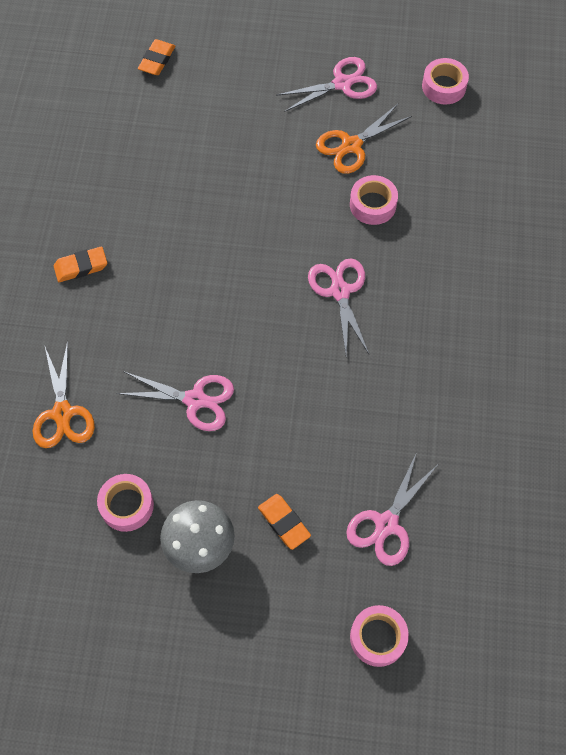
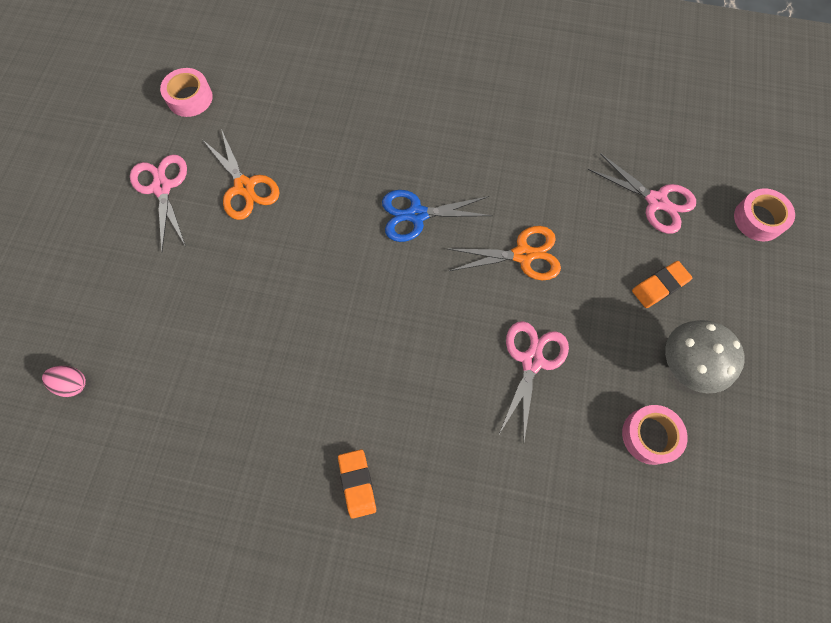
camera: 85 degrees left, 5 degrees up
(62, 413) = (545, 506): orange scissors -> orange scissors (523, 255)
(157, 60) = (72, 384): orange eraser -> pink egg
(340, 291) = (417, 215): pink scissors -> blue scissors
(373, 205) = (320, 175): pink tape -> none

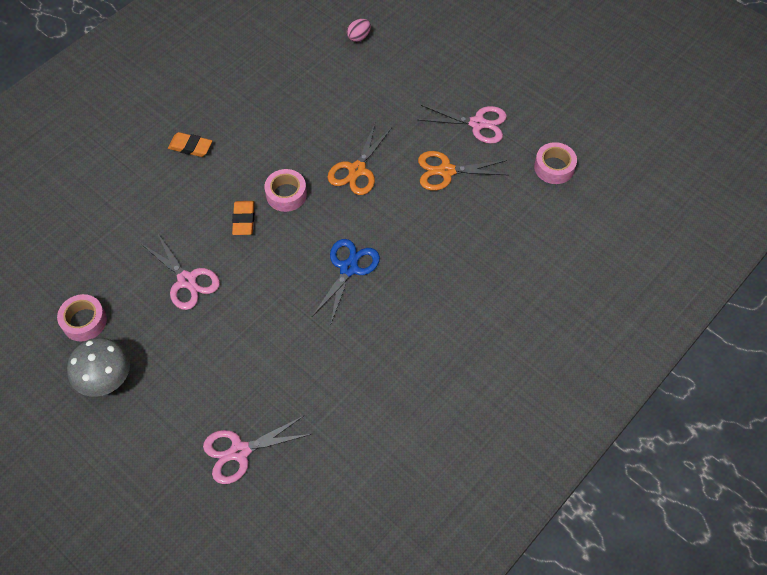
camera: 120 degrees right, 10 degrees down
(523, 255) = (266, 321): orange scissors -> orange scissors (357, 170)
(659, 286) = (172, 402): orange eraser -> orange eraser (243, 220)
(758, 219) = (165, 525): pink tape -> pink tape (286, 194)

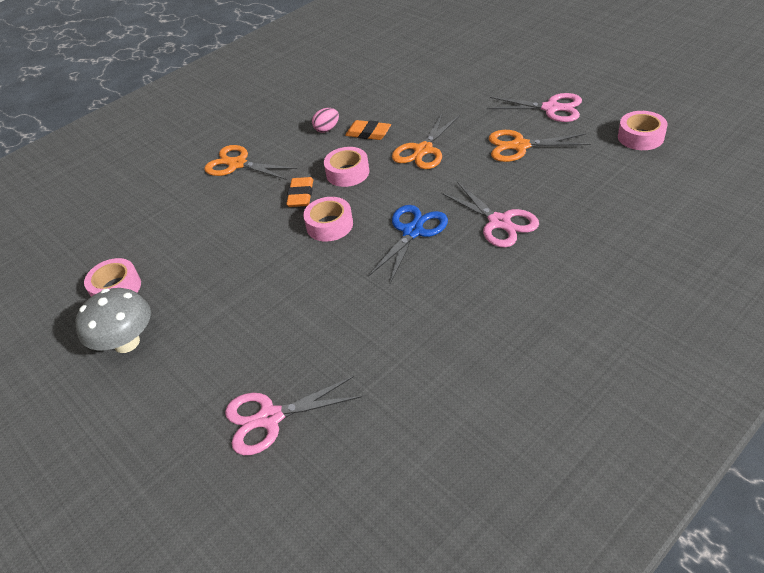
camera: 10 degrees right, 15 degrees down
(177, 176) = (237, 164): none -> orange scissors
(187, 280) = (233, 249): pink scissors -> pink scissors (499, 222)
(190, 147) = (254, 142): orange eraser -> orange eraser (368, 133)
(273, 257) = (329, 225): none -> pink tape
(359, 37) = (426, 56): pink egg -> pink egg (327, 129)

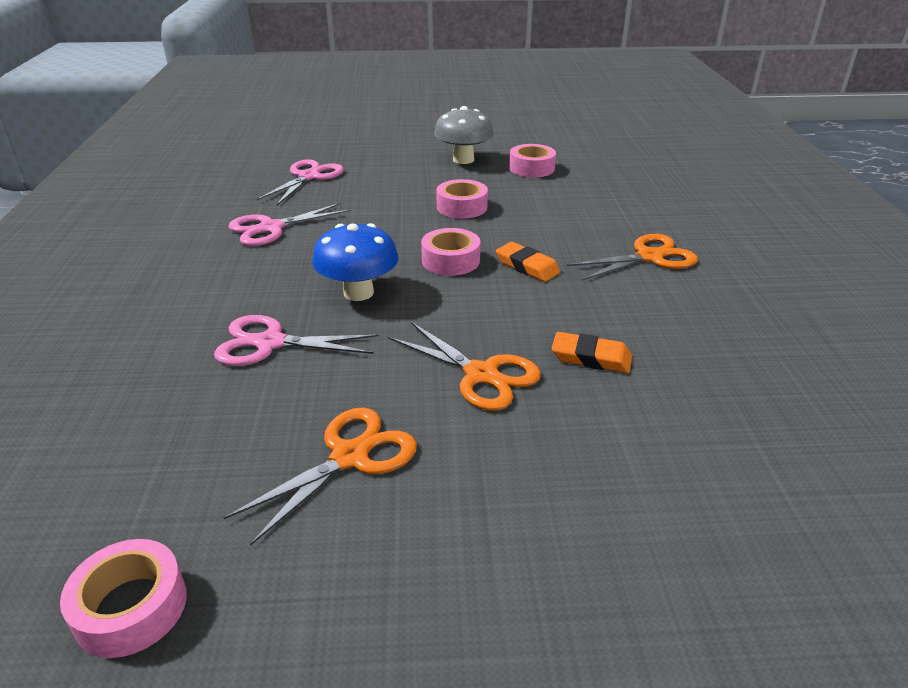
camera: 125 degrees right, 10 degrees down
(327, 129) = (650, 335): pink egg -> none
(347, 173) = (522, 305): pink tape -> pink tape (462, 207)
(368, 133) = (591, 357): orange eraser -> orange eraser turned 45 degrees clockwise
(413, 231) = (358, 292): blue scissors -> blue mushroom
(423, 150) = (481, 375): orange scissors -> orange scissors turned 150 degrees clockwise
(551, 108) = (375, 578): pink scissors -> pink scissors (271, 228)

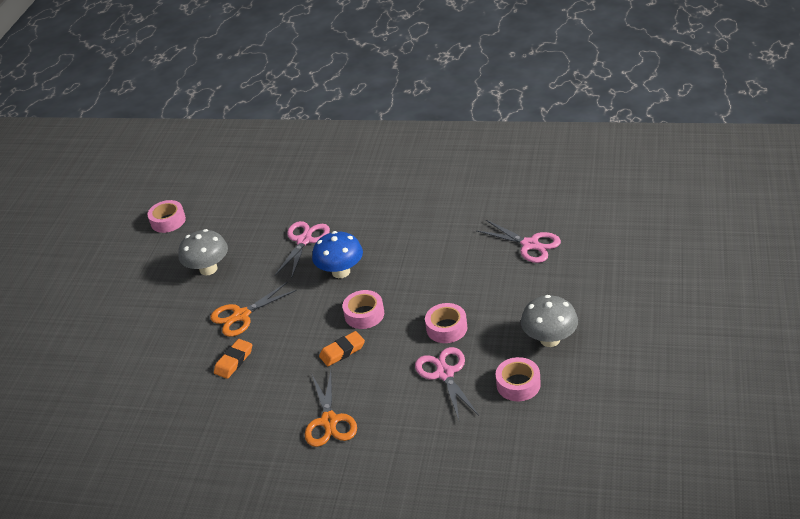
camera: 110 degrees right, 5 degrees up
(271, 228) = (441, 231): pink scissors -> pink scissors (445, 373)
(350, 457) = (208, 269): orange scissors -> grey mushroom

